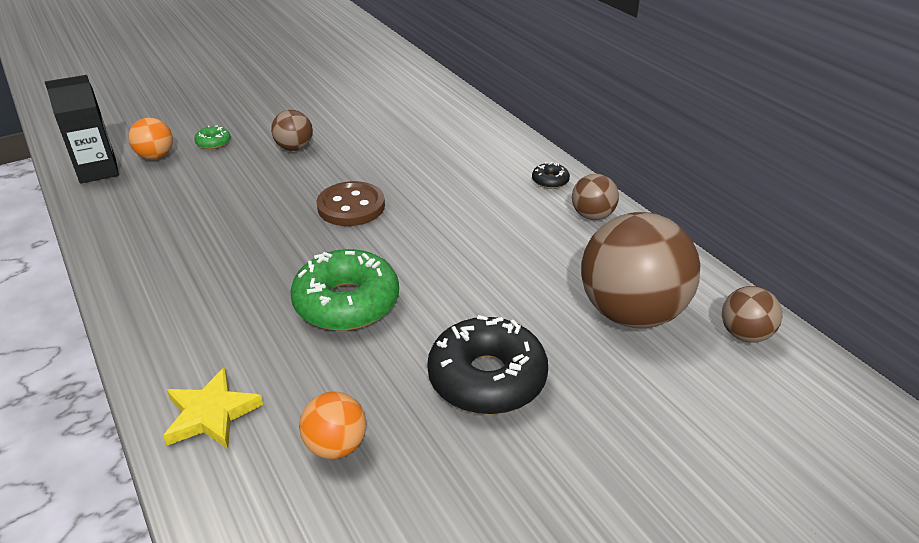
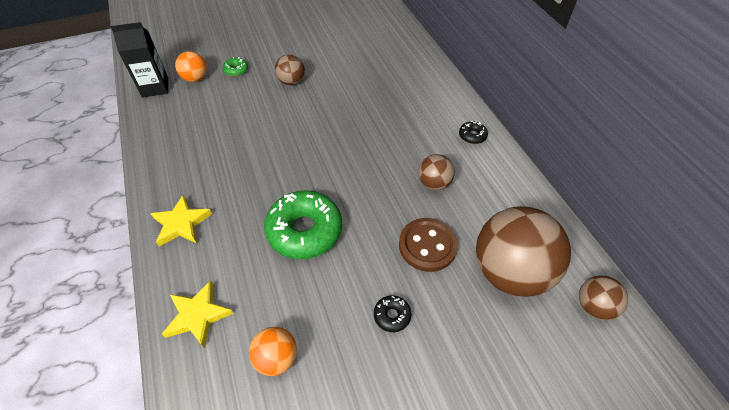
camera: 10 degrees right, 15 degrees up
(166, 315) = (181, 223): none -> yellow star
(351, 206) = (322, 142): brown button -> brown button (427, 246)
(487, 378) = (392, 316): black donut -> black donut, size x0.44
(592, 216) = (498, 174): brown ball -> brown ball (434, 183)

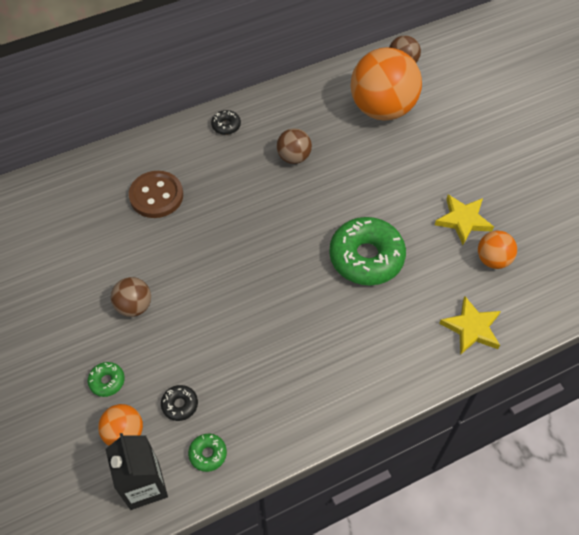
camera: 95 degrees left, 5 degrees up
(161, 117) = (208, 454): none -> green donut
(181, 223) = (376, 373): yellow star -> yellow star (463, 220)
(392, 316) = (438, 184): black donut -> black donut (180, 405)
(427, 246) = (366, 162): brown button -> brown button (156, 196)
(510, 272) = (382, 109): brown ball -> orange ball

